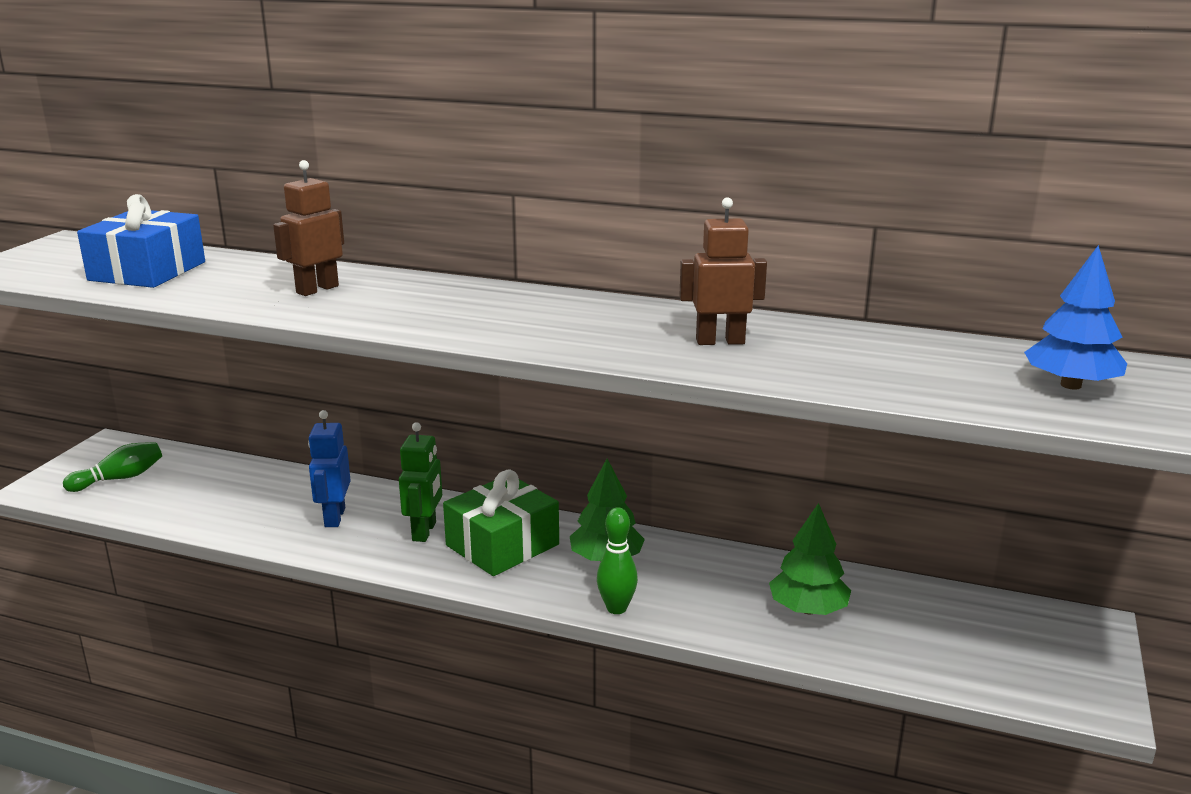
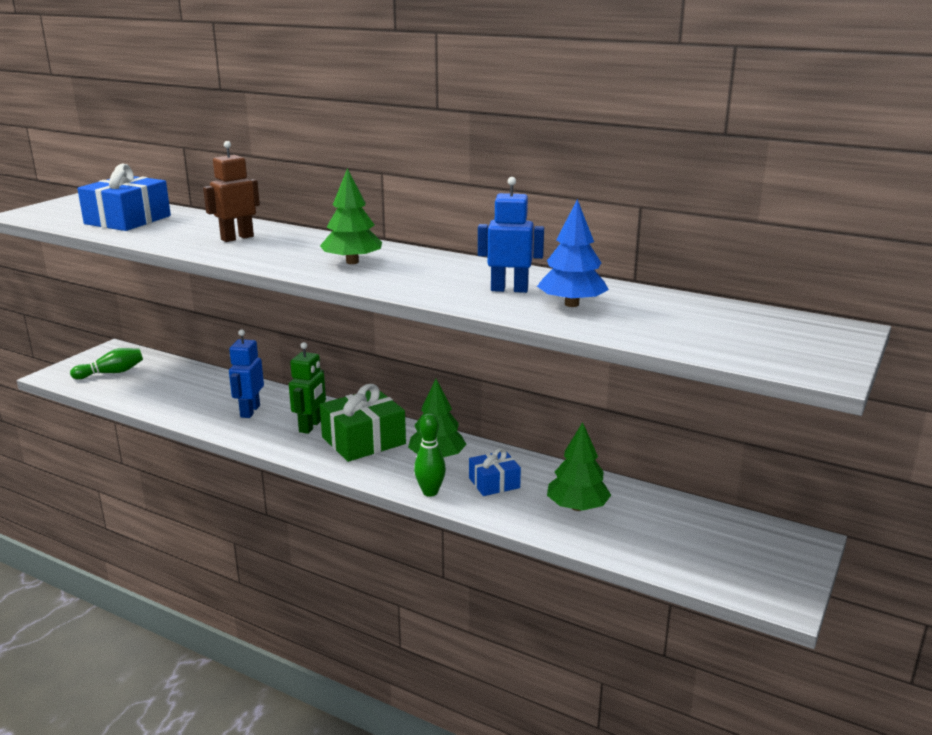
camera: 10 degrees right, 0 degrees up
(493, 315) = (352, 262): none -> green tree
(692, 587) = (494, 483): none -> blue gift
(720, 341) = (509, 289): brown robot -> blue robot
(1071, 385) = (767, 337): blue tree -> blue tree (572, 304)

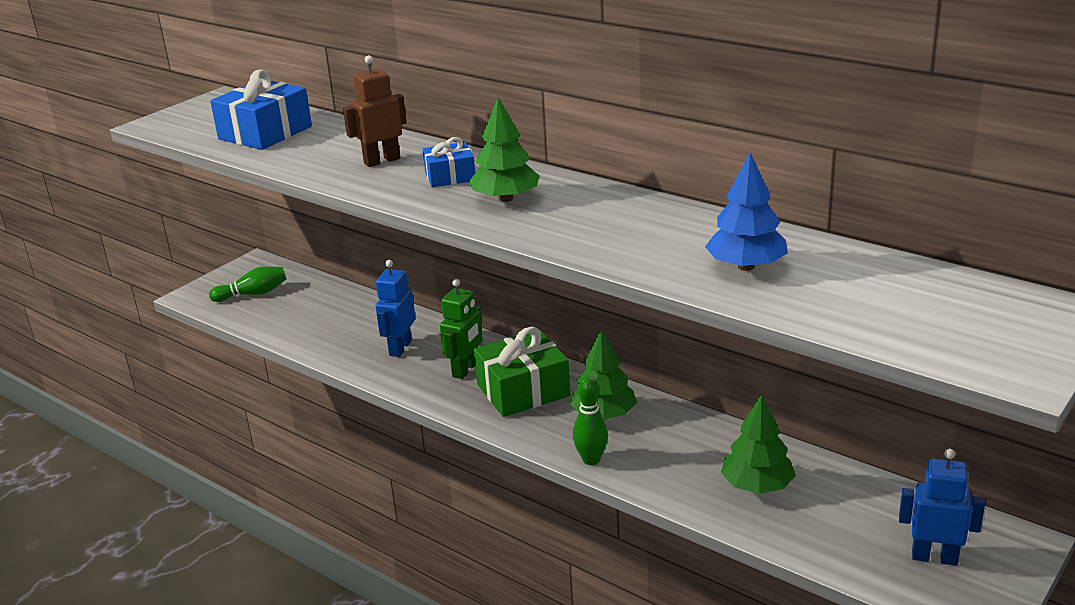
camera: 10 degrees right, 5 degrees up
(494, 483) = (665, 451): blue gift -> blue gift (450, 176)
(509, 289) = (678, 243): blue robot -> blue robot (934, 557)

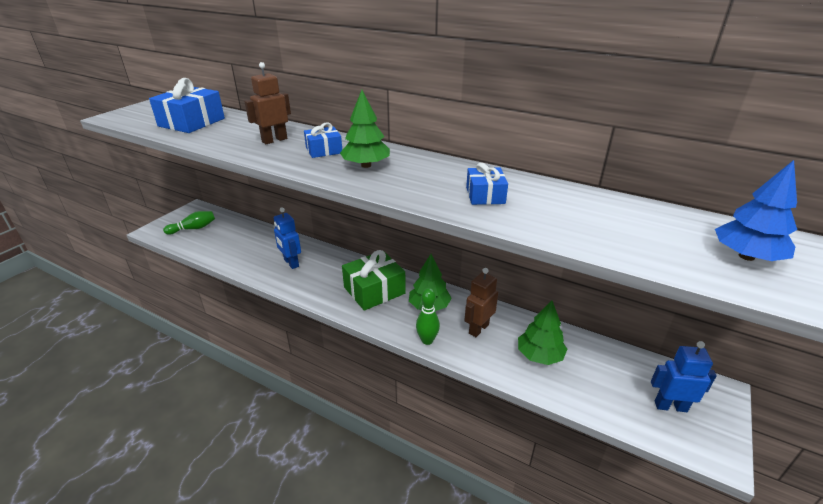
camera: 10 degrees left, 5 degrees up
(400, 348) = (291, 263): blue robot -> blue robot turned 45 degrees counterclockwise
(465, 370) = (335, 277): green robot -> none
(659, 242) = (485, 195): none -> blue gift
(673, 448) = (478, 329): none -> brown robot
(746, 266) = (555, 213): blue tree -> blue tree (746, 256)

